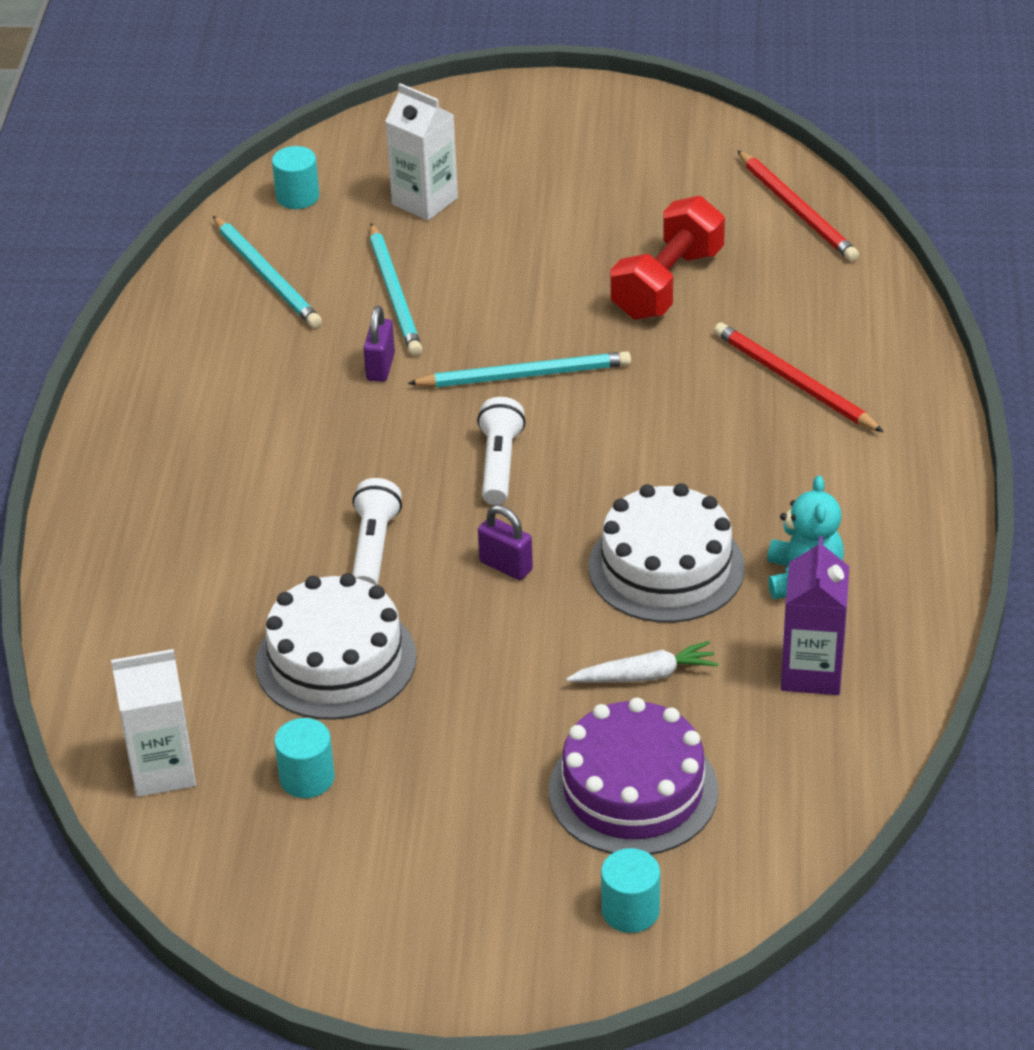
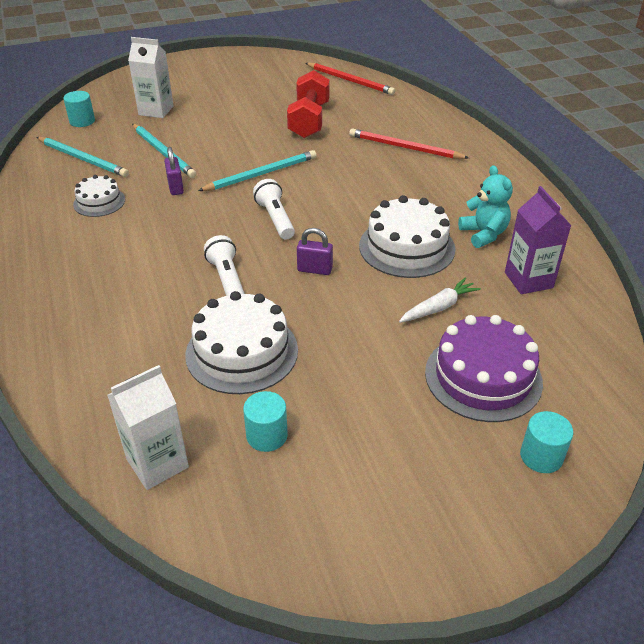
camera: 25 degrees left, 0 degrees up
(257, 365) = (99, 202): none -> white cake

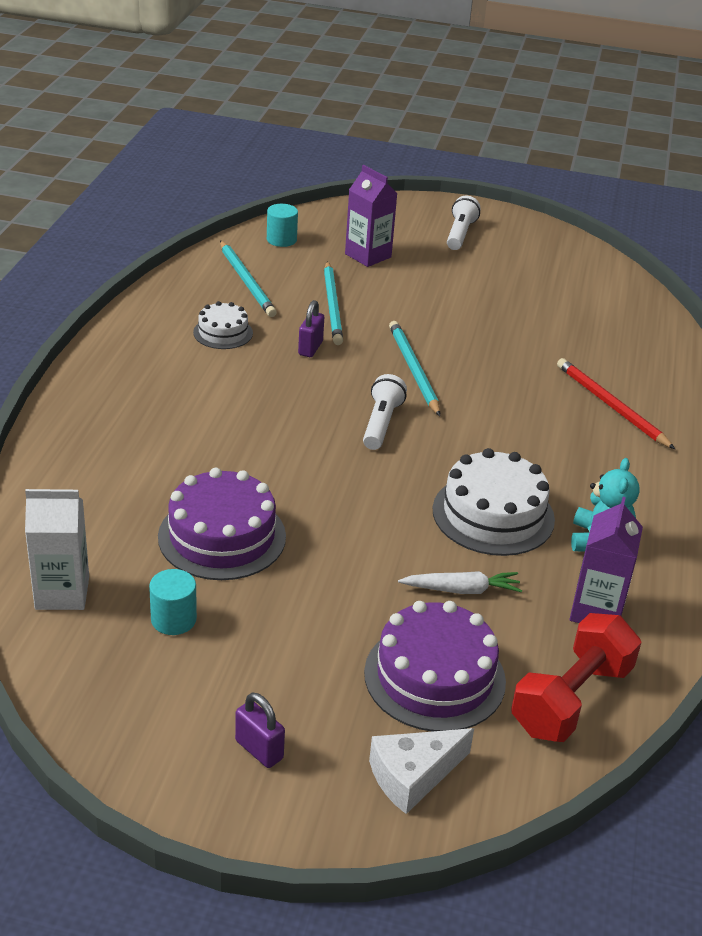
camera: 30 degrees right, 5 degrees down
(156, 110) = (368, 255): white carton -> purple carton
(227, 280) = (273, 463): white flashlight -> white flashlight (460, 234)
(242, 352) = (222, 536): white cake -> purple cake
(261, 174) = (413, 370): turquoise pencil -> turquoise pencil turned 105 degrees counterclockwise
(309, 120) = (528, 330): red dumbbell -> red dumbbell (571, 699)
(314, 270) = (370, 493): purple padlock -> purple padlock (259, 750)
(350, 81) = (628, 301): red pencil -> none
(541, 456) = (413, 776): turquoise cylinder -> white cheese

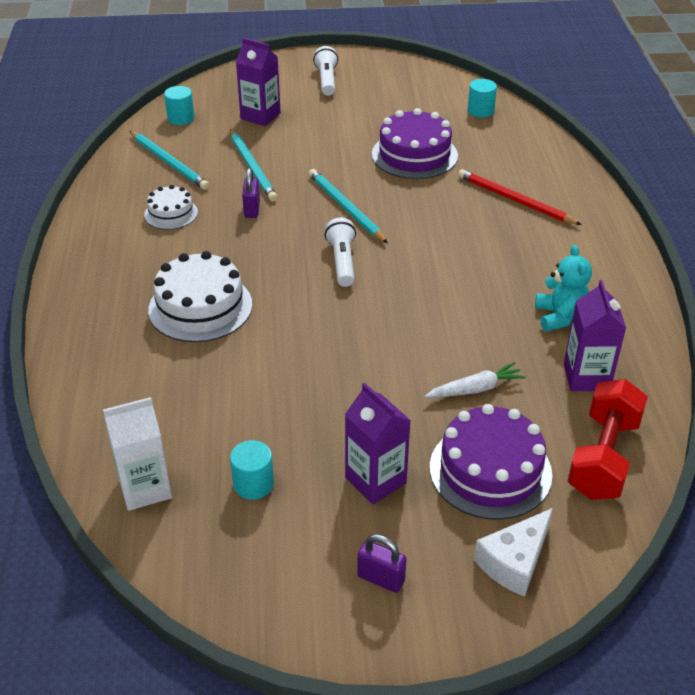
camera: 15 degrees left, 5 degrees up
(222, 536) = (258, 397): purple cake -> purple cake (414, 155)
(303, 652) = (375, 480): none -> purple carton
(493, 514) = (469, 317): white cake -> white cake (200, 307)
(620, 303) = (480, 111): none -> turquoise cylinder

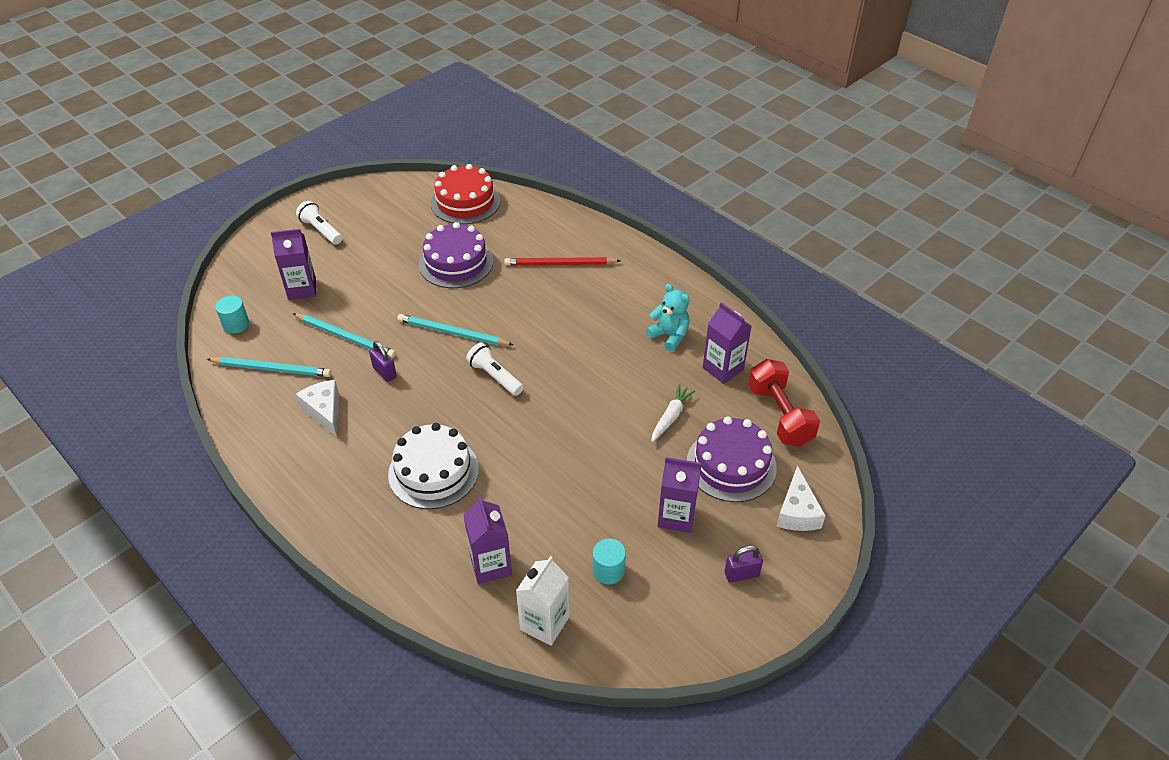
camera: 40 degrees left, 5 degrees up
(158, 410) = (490, 565): none -> purple carton
(171, 213) = (325, 411): white cake -> white cheese
(480, 111) = (465, 202): turquoise cylinder -> red cake

